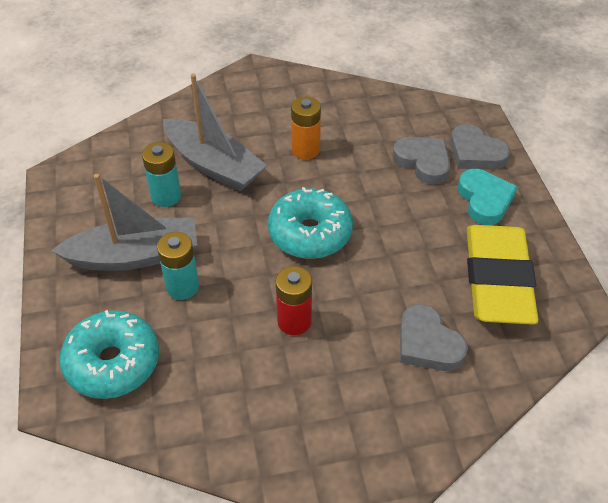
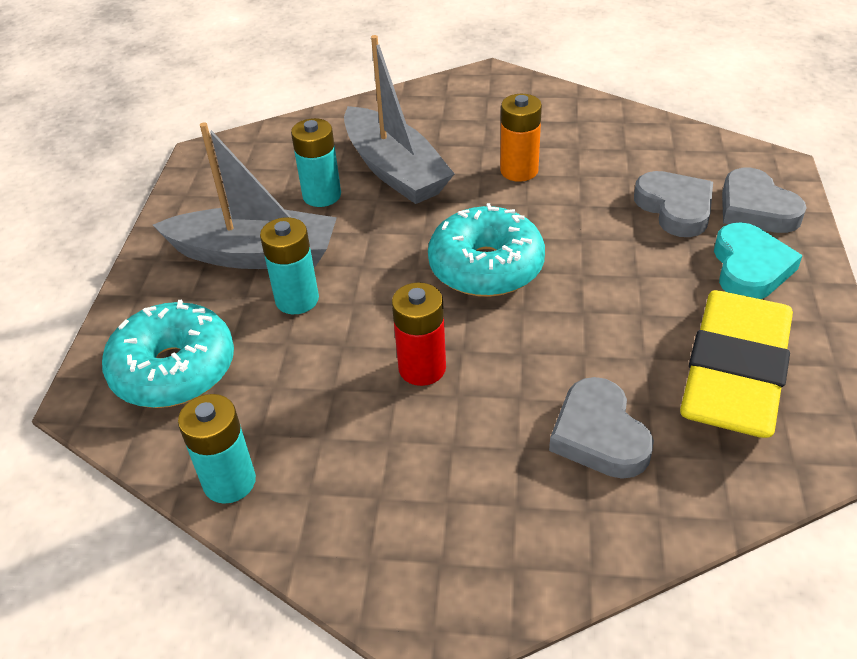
camera: 20 degrees right, 5 degrees down
(192, 438) = (229, 482): none -> turquoise battery

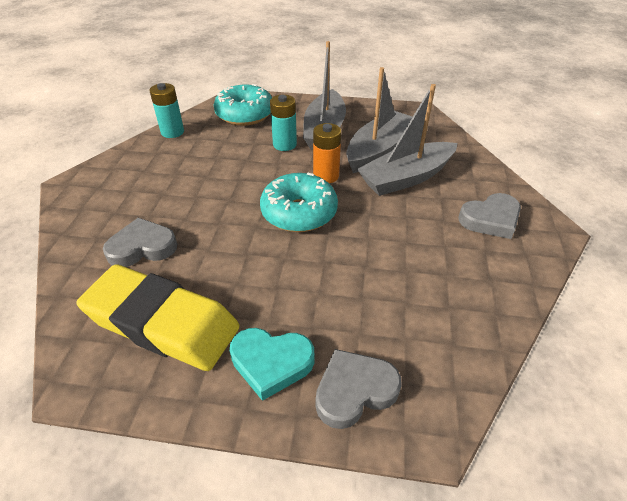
camera: 90 degrees right, 0 degrees up
(322, 195) = (378, 150): turquoise battery -> grey boat
(422, 368) = (219, 185): red battery -> none
(519, 170) = (409, 236): orange battery -> orange battery (326, 176)
(675, 208) = (357, 326): grey heart -> grey heart (490, 219)

